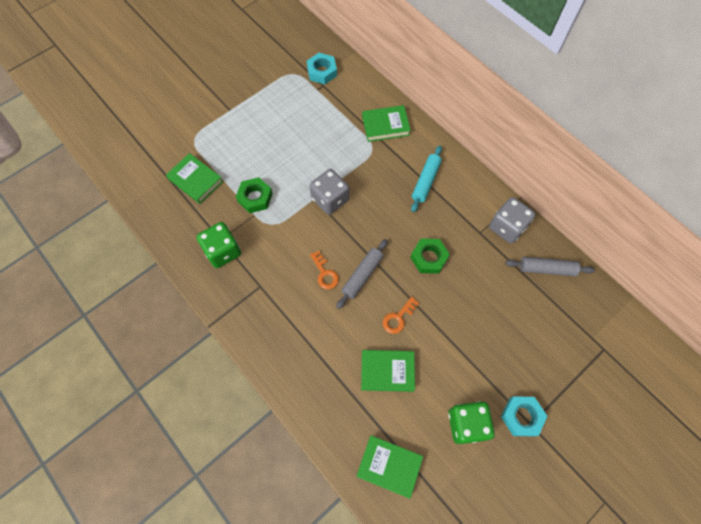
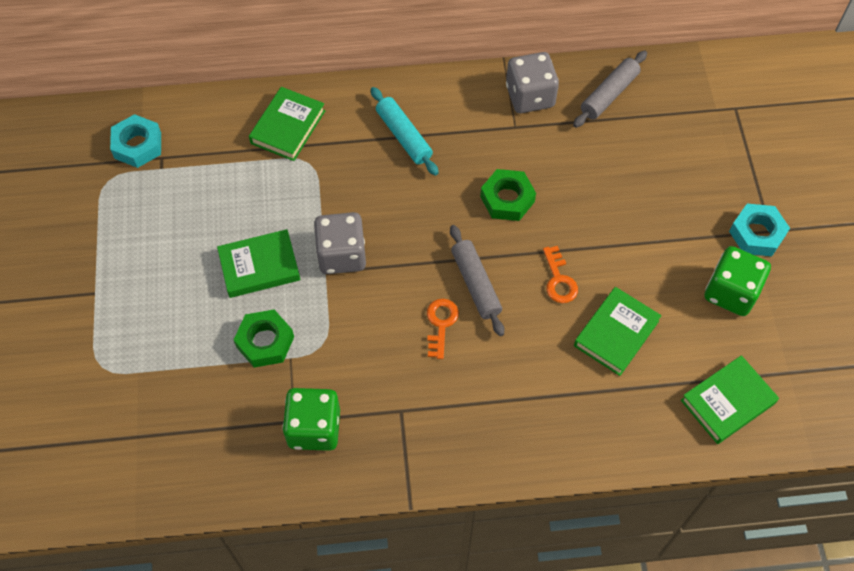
camera: 55 degrees left, 5 degrees down
(195, 180) = (173, 402): green book -> green book (259, 267)
(325, 273) = (441, 324): orange key -> orange key turned 90 degrees counterclockwise

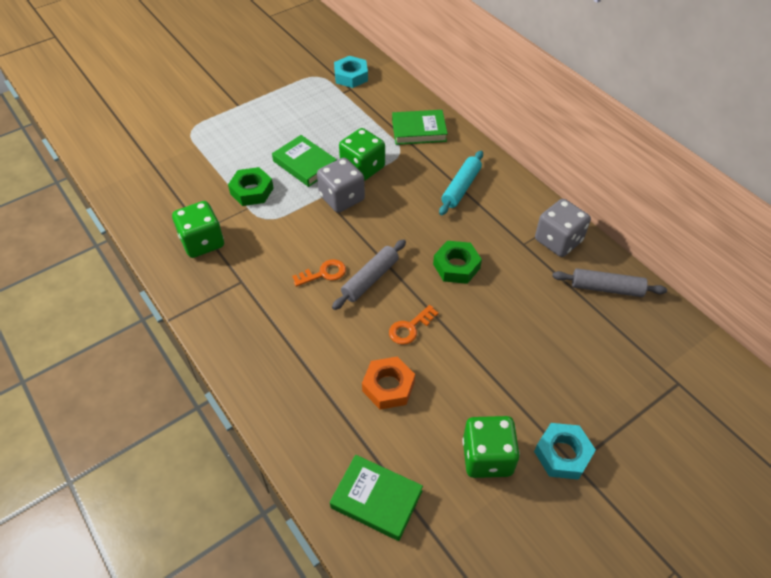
camera: 60 degrees right, 10 degrees down
(308, 212) = (362, 168): none -> green dice
(616, 333) = (388, 386): green book -> orange nut

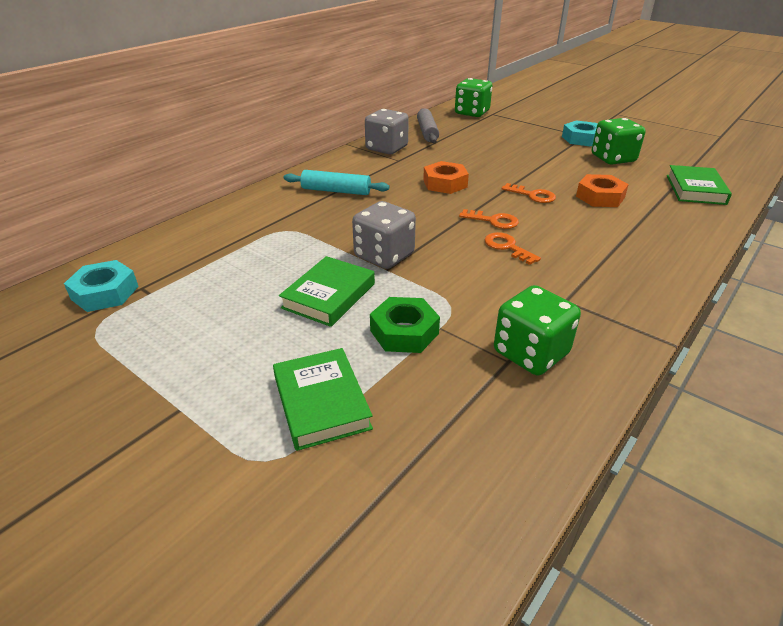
camera: 105 degrees left, 15 degrees down
(362, 168) = (323, 250): green dice -> green dice (472, 113)
(370, 279) = (493, 221): grey rolling pin -> orange key
(419, 130) = (241, 223): green book -> green book (321, 402)
(456, 266) = (445, 183): green nut -> orange nut

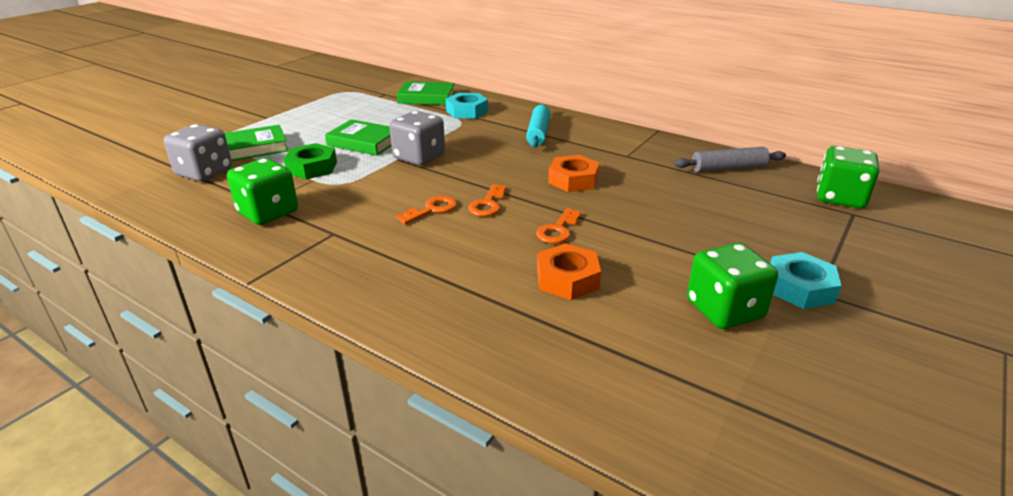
camera: 85 degrees right, 5 degrees down
(105, 293) = (381, 87): turquoise nut -> turquoise nut (467, 111)
(386, 148) = (657, 148): grey dice -> grey dice (204, 172)
(695, 189) = (627, 382): green book -> green book (426, 98)

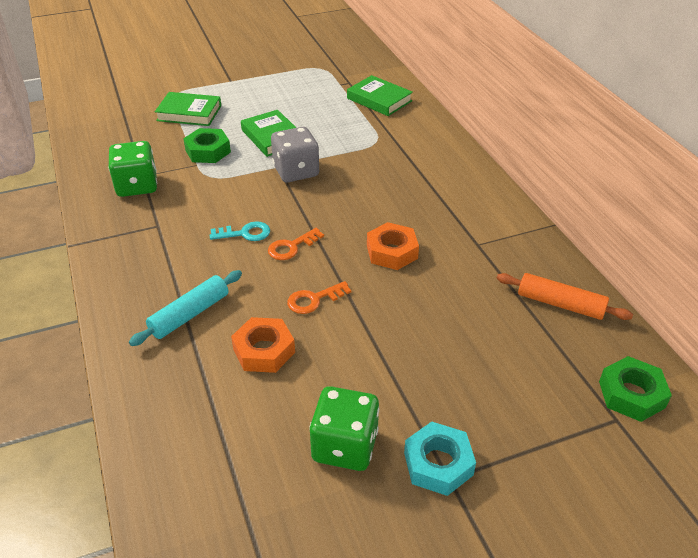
camera: 35 degrees right, 10 degrees up
(204, 172) = (135, 127): grey dice -> none
(432, 210) = (245, 233): orange key -> turquoise key
(467, 111) = (395, 130): turquoise nut -> none
(538, 133) = (428, 182): turquoise rolling pin -> turquoise rolling pin (189, 314)
(728, 168) = (560, 304): grey rolling pin -> orange rolling pin
(840, 198) = (631, 394): green dice -> green nut

